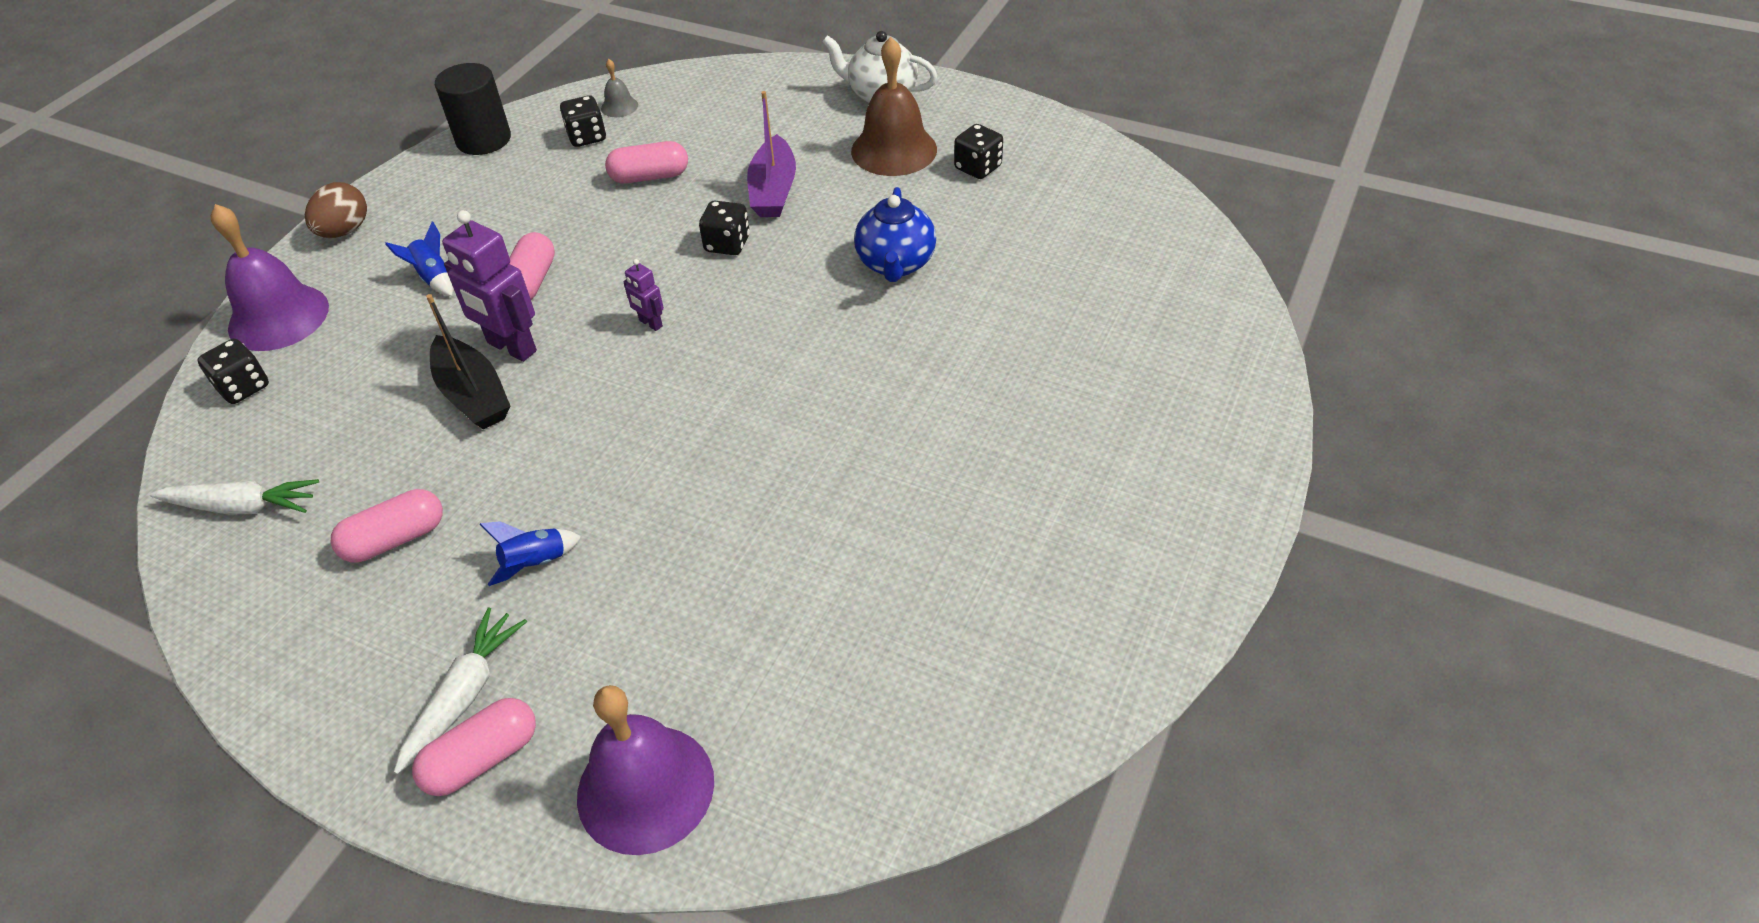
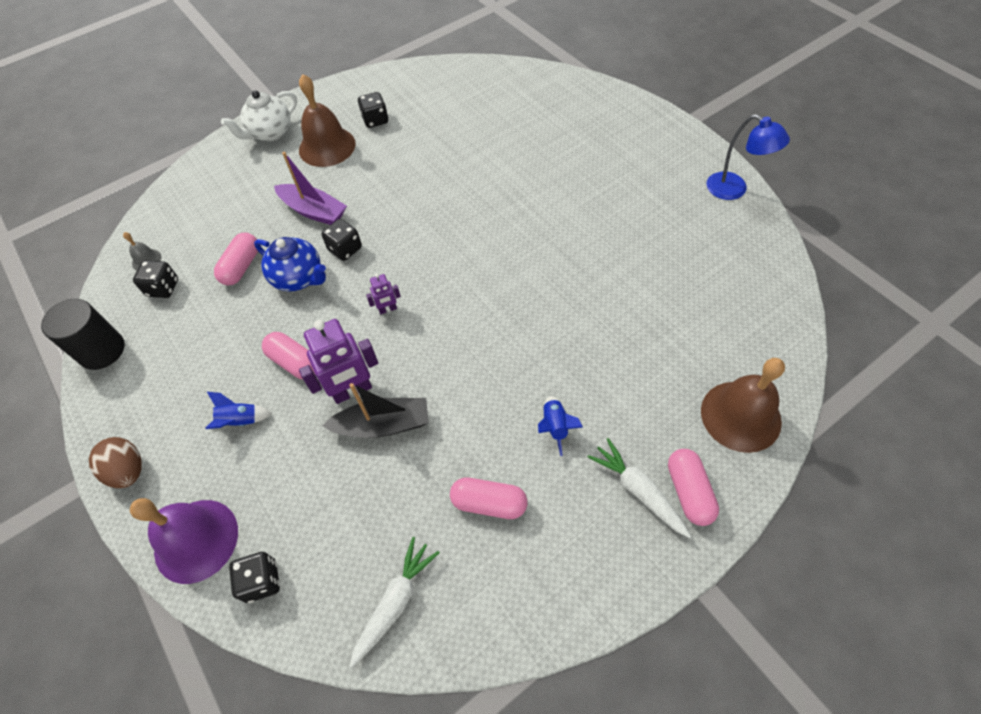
camera: 60 degrees left, 10 degrees up
(395, 539) = (489, 503): pink capsule -> pink capsule turned 75 degrees counterclockwise
(645, 788) = (740, 416): purple bell -> brown bell
(895, 264) = (427, 182): blue teapot -> blue teapot (299, 278)
(1149, 633) = (734, 190): none -> blue lamp

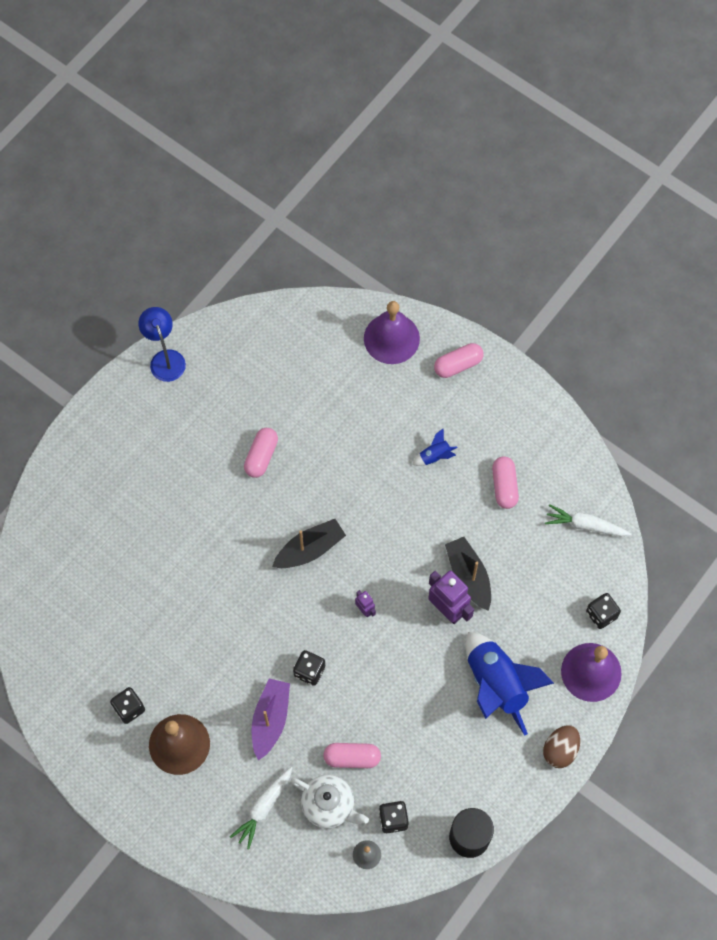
camera: 110 degrees left, 10 degrees up
(240, 421) = (497, 685): blue rocket -> blue rocket, size x2.30
(270, 133) = (170, 815): white teapot -> white teapot (329, 805)
(294, 362) = (435, 665): pink capsule -> pink capsule (261, 456)
(299, 278) = (351, 699): blue teapot -> none
(476, 274) = (310, 549): none -> black boat
(638, 491) = (466, 395): white carrot -> white carrot (263, 808)
(734, 190) = (165, 358): blue lamp -> blue lamp turned 45 degrees counterclockwise
(740, 416) = (391, 338): brown bell -> purple bell

